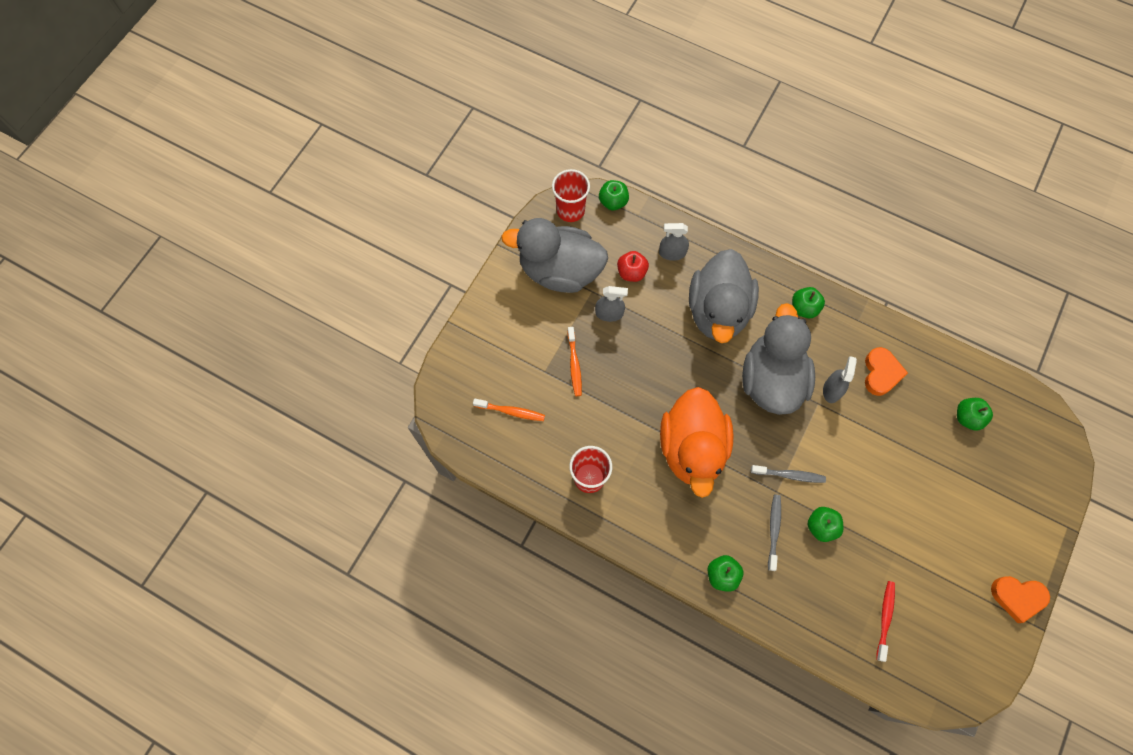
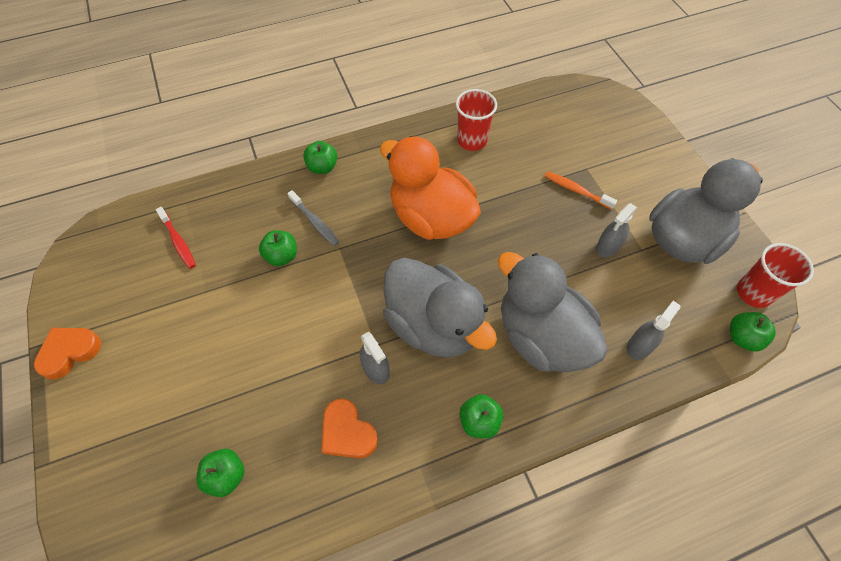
camera: 130 degrees right, 10 degrees down
(511, 411) = (568, 129): orange toothbrush -> none
(631, 272) = (641, 294): red apple -> none
(789, 475) = (341, 268): grey toothbrush -> none

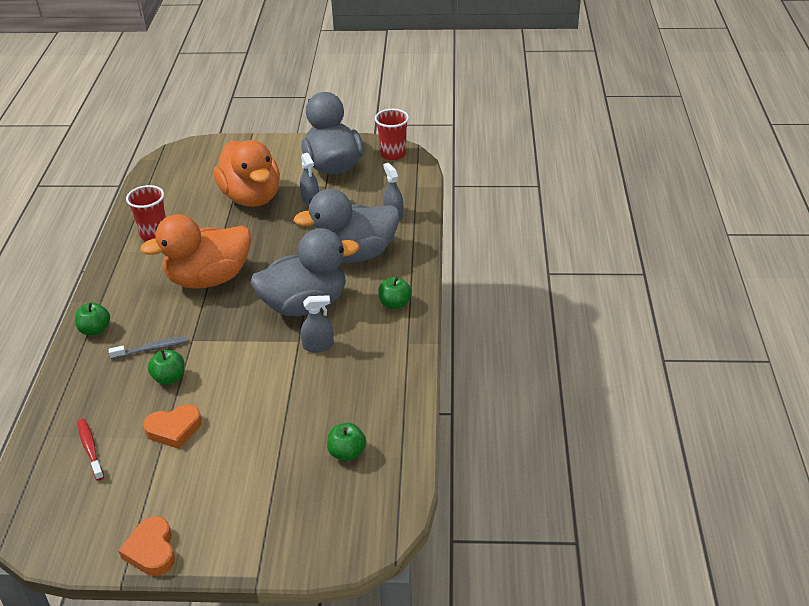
camera: 65 degrees left, 20 degrees down
(178, 242) = (90, 448): red toothbrush -> red toothbrush turned 105 degrees counterclockwise
(347, 432) = (358, 374): orange heart -> orange heart (174, 429)
(576, 190) = (251, 197): orange toothbrush -> orange duck
(742, 338) = (418, 171): green apple -> none

